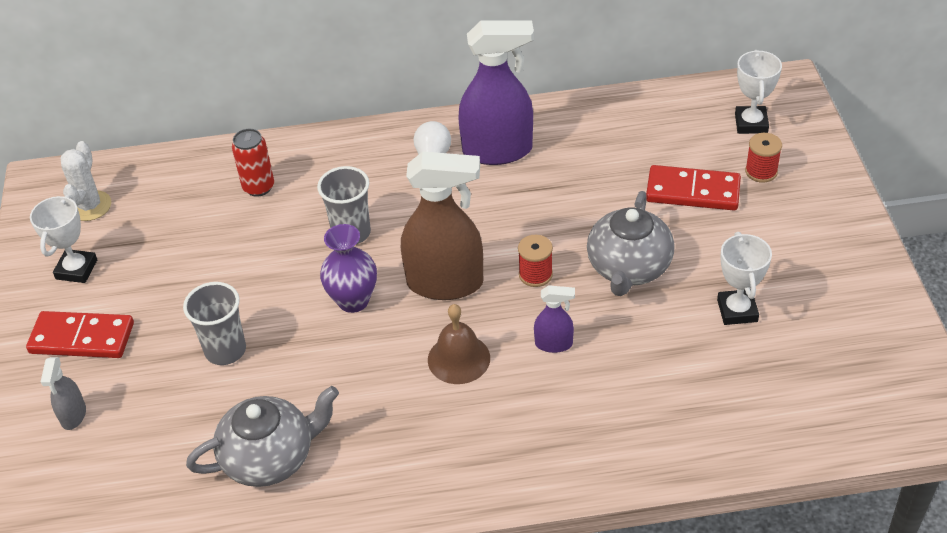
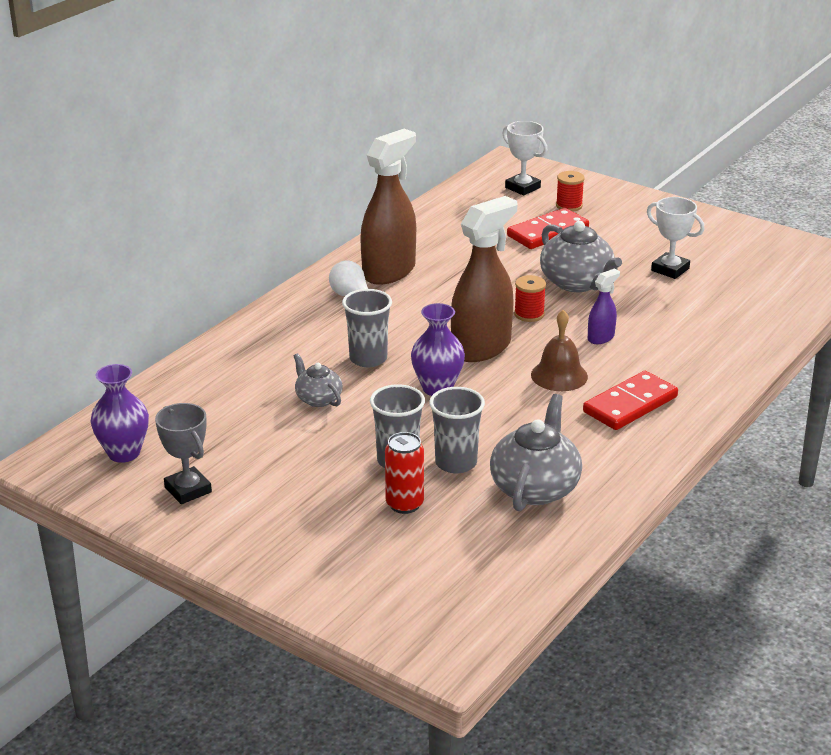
camera: 50 degrees left, 15 degrees down
(73, 415) = (352, 558): grey spray bottle -> none
(76, 269) = (188, 490): white trophy -> grey trophy
(82, 338) = (272, 519): red domino -> red domino (630, 404)
(90, 206) = (124, 453): white cactus -> purple vase
(257, 385) = (456, 463): none -> grey cup
(258, 187) = (249, 372): red can -> red can (404, 504)
(263, 248) = (318, 399): none -> grey teapot
(498, 151) = (389, 271): purple spray bottle -> brown spray bottle

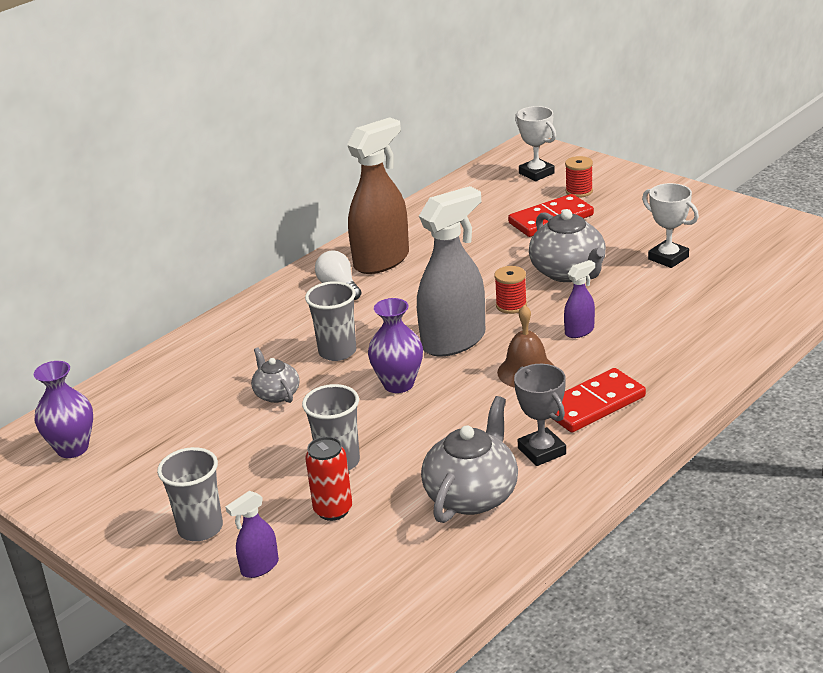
camera: 10 degrees right, 0 degrees up
(188, 490) = (122, 489): grey trophy -> grey trophy (541, 451)
(347, 557) = (259, 567): none -> purple spray bottle
(456, 463) = (397, 466): grey cup -> grey cup (200, 528)
(481, 348) = (454, 341): brown spray bottle -> grey spray bottle

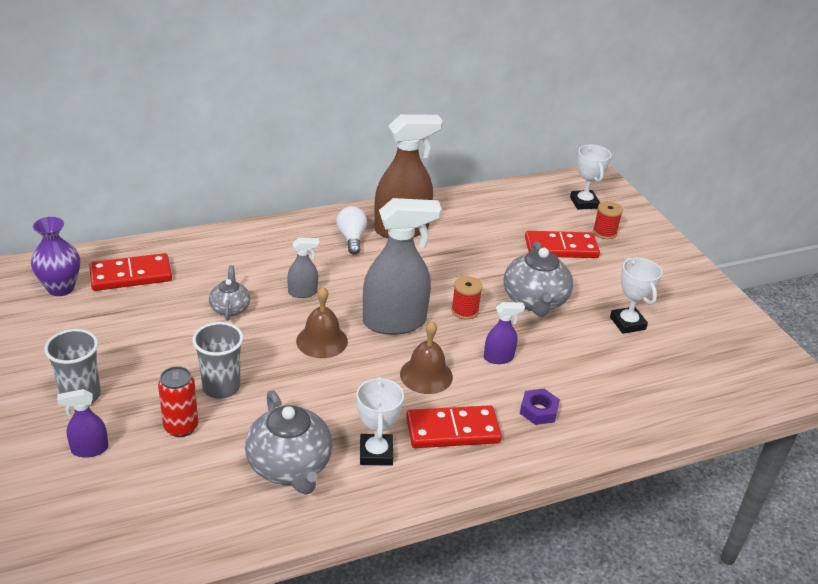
camera: 20 degrees right, 5 degrees up
(139, 407) = (131, 275): none -> red domino
(337, 352) = (303, 292): grey cup -> grey spray bottle
(398, 384) = (322, 341): purple vase -> brown bell
(472, 495) = (290, 466): grey teapot -> grey teapot turned 105 degrees clockwise
(541, 451) = (376, 453): grey trophy -> white trophy
(655, 358) = (538, 411): none -> purple nut

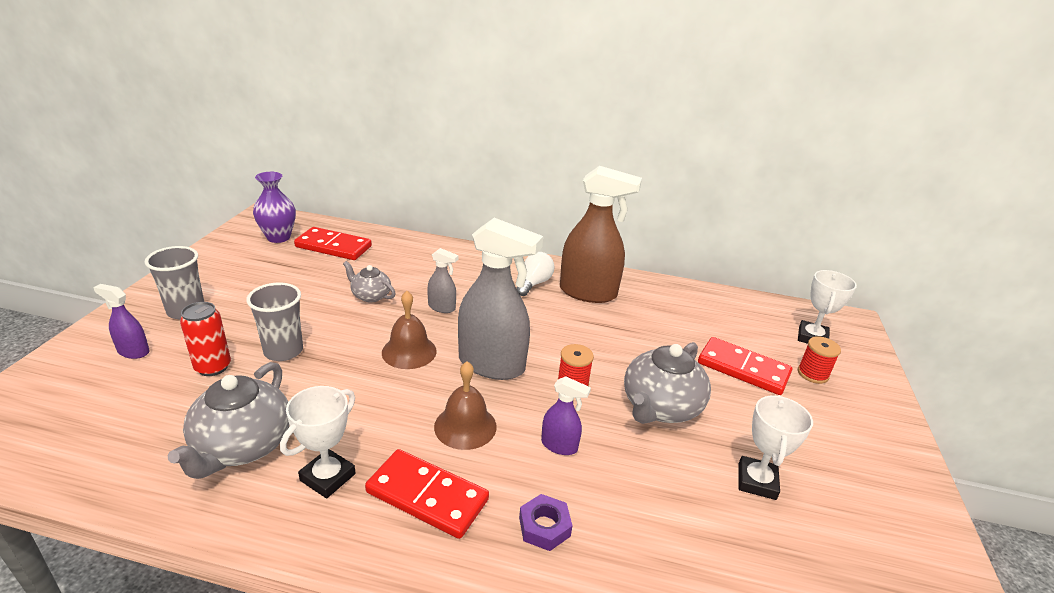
camera: 35 degrees right, 5 degrees down
(230, 308) = (370, 296): grey teapot -> grey teapot turned 90 degrees counterclockwise

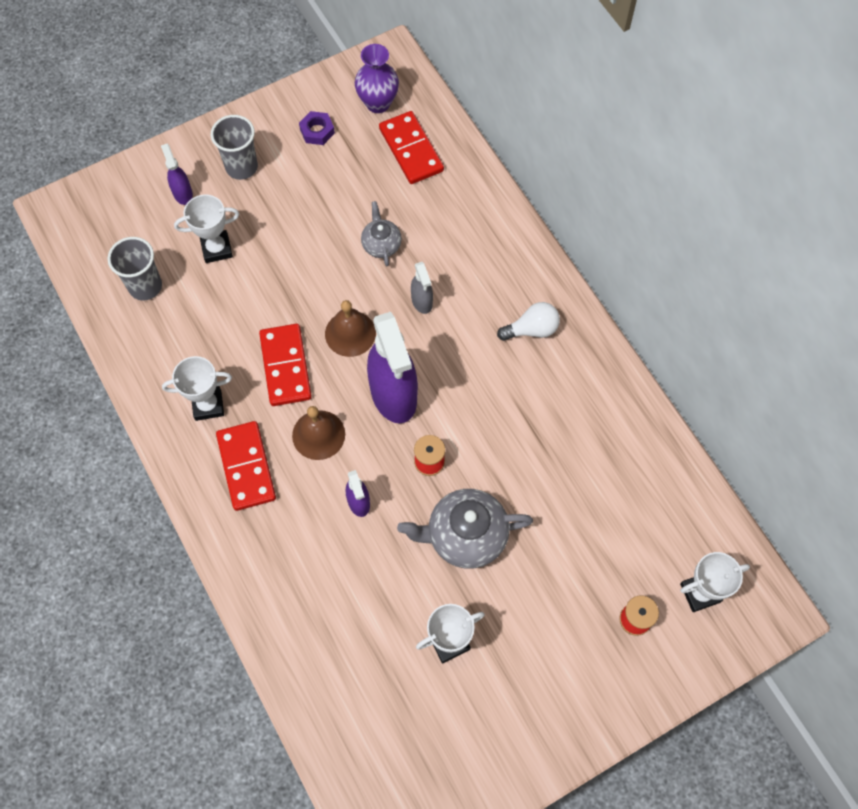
camera: 50 degrees right, 35 degrees up
(213, 367) = (216, 249): red can -> white trophy
(242, 446) = (184, 340): grey teapot -> none
(283, 351) = (270, 265): grey cup -> grey cup (145, 286)
(492, 365) = (393, 395): grey spray bottle -> purple spray bottle
(544, 527) = (286, 545): purple nut -> purple nut (317, 131)
(588, 293) = (566, 378): brown spray bottle -> none
(743, 369) = (582, 563): red domino -> red domino (286, 366)

